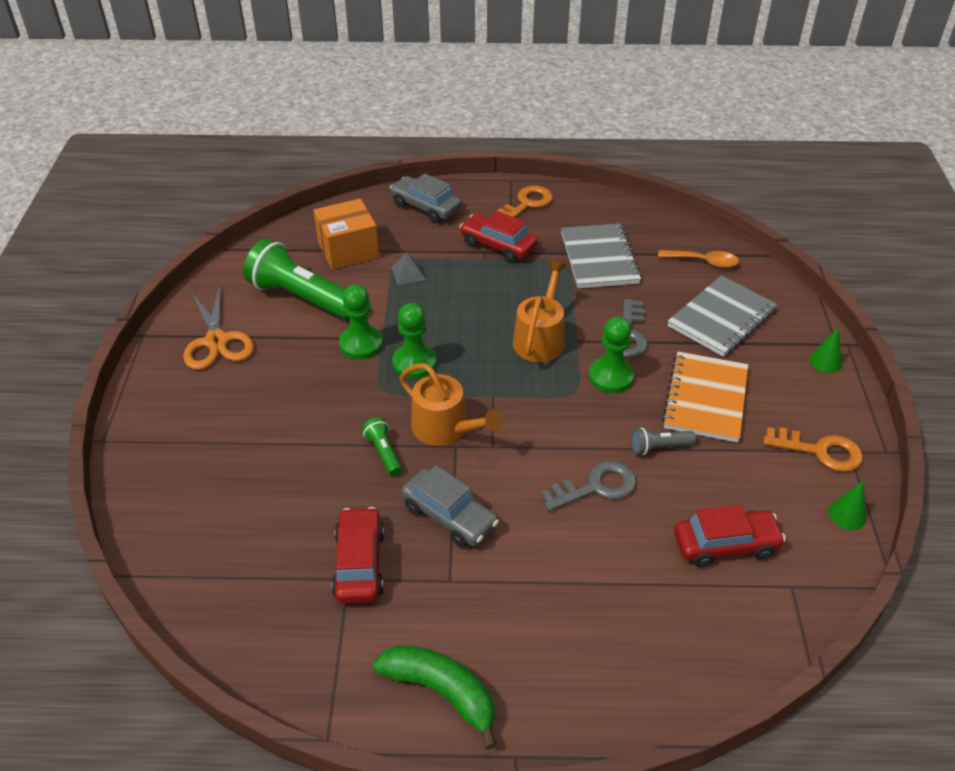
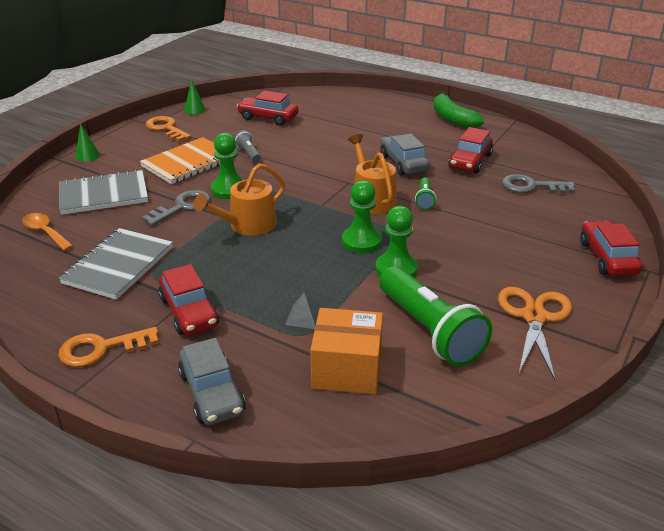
camera: 150 degrees left, 10 degrees down
(148, 441) = (607, 258): none -> red car
(596, 486) = (306, 150): grey key -> grey key (531, 186)
(659, 447) = (248, 153): grey flashlight -> grey flashlight turned 135 degrees counterclockwise

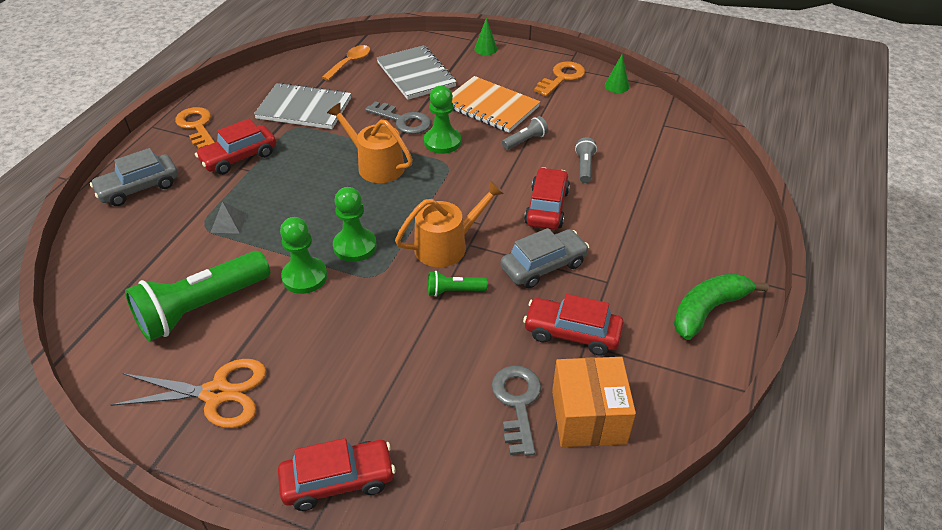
camera: 80 degrees right, 10 degrees up
(268, 118) = (622, 140): red car -> red car (546, 207)
(295, 135) = (584, 167): none -> grey flashlight
(347, 369) = (154, 257): orange box -> orange box (588, 417)

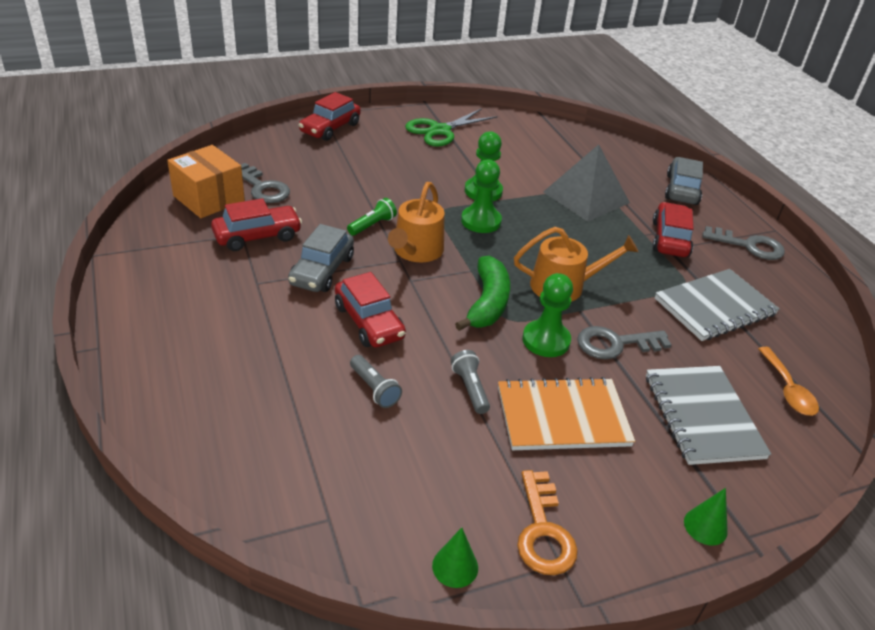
camera: 135 degrees right, 5 degrees down
(197, 126) = (749, 246): orange key -> grey key
(202, 308) = (513, 154): green flashlight -> none
(216, 394) = (440, 130): orange scissors -> green scissors
(229, 222) = (586, 197): grey pyramid -> grey pyramid, size x2.32
(416, 74) = (703, 416): grey notebook -> grey notebook turned 60 degrees clockwise
(525, 141) = (470, 388): grey flashlight -> grey flashlight turned 150 degrees clockwise
(708, 310) = (150, 298): green banana -> green banana (487, 303)

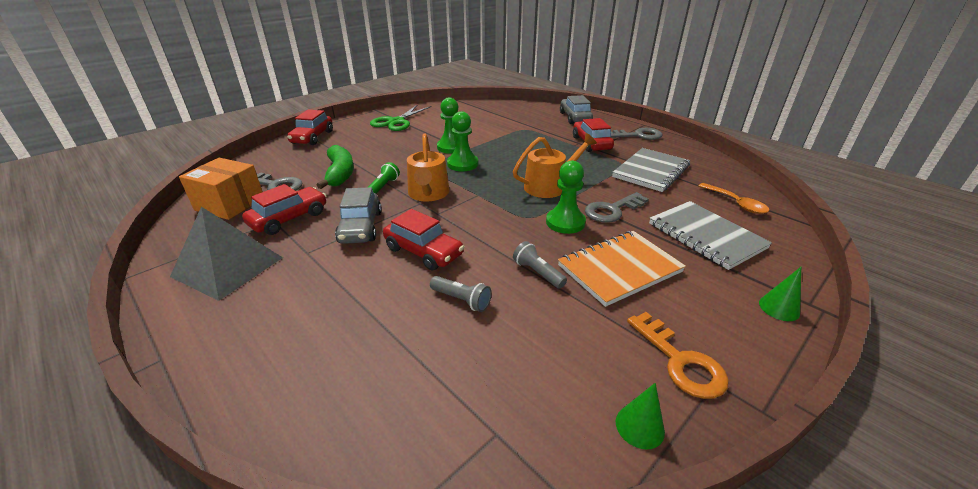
camera: 20 degrees left, 5 degrees down
(487, 303) = (505, 211): green banana -> green banana (340, 173)
(586, 197) = (521, 134): grey pyramid -> grey pyramid (228, 267)

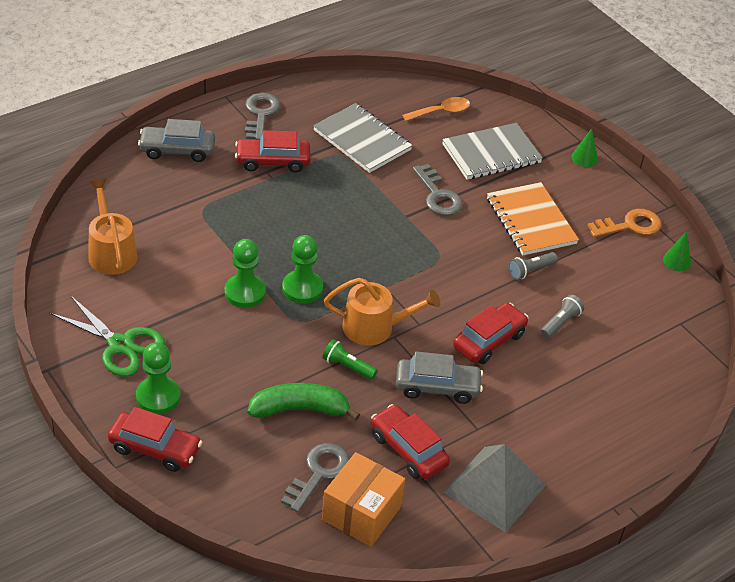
camera: 85 degrees left, 10 degrees up
(549, 186) = (378, 226): orange watering can -> orange watering can (111, 252)
(565, 222) = (454, 234): green pawn -> green pawn (158, 397)

